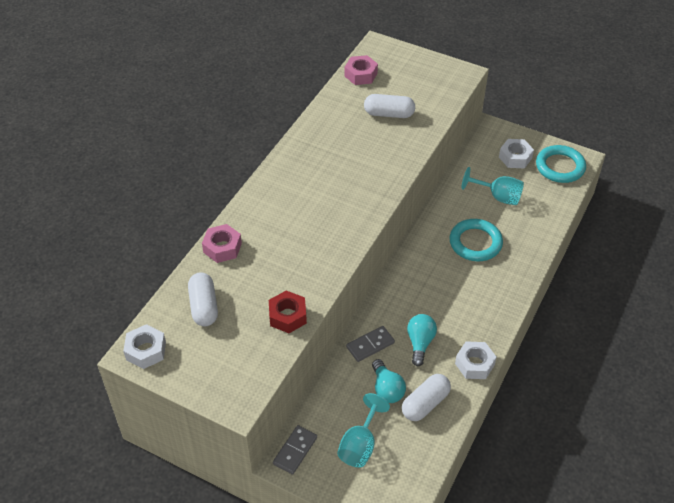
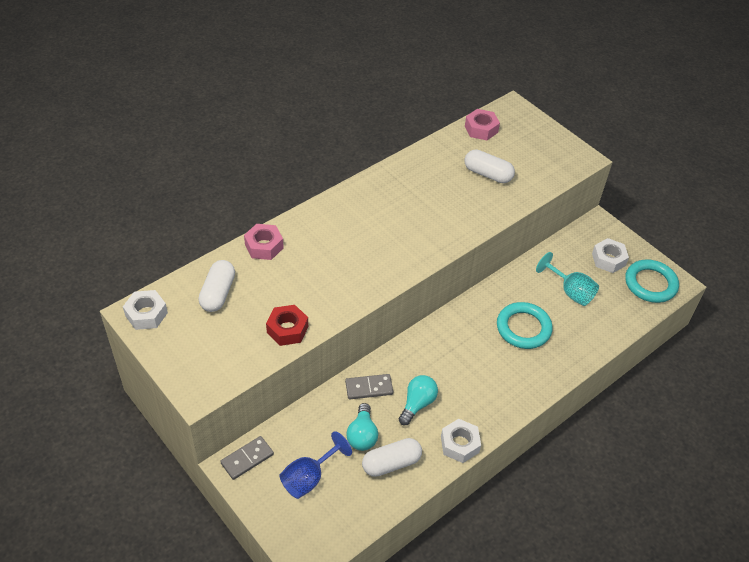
camera: 20 degrees right, 0 degrees up
(360, 445) = (309, 477): turquoise goblet -> blue goblet

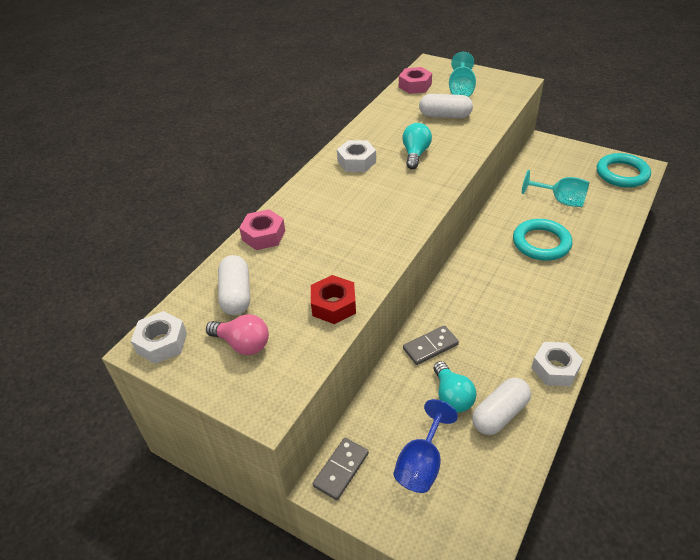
camera: 15 degrees left, 5 degrees down
(204, 337) = (243, 344): none -> pink light bulb
(417, 404) = (488, 345): turquoise light bulb -> turquoise light bulb (415, 154)
(522, 148) = (461, 89): none -> turquoise goblet
(608, 259) = (573, 166): white nut -> white nut (356, 162)

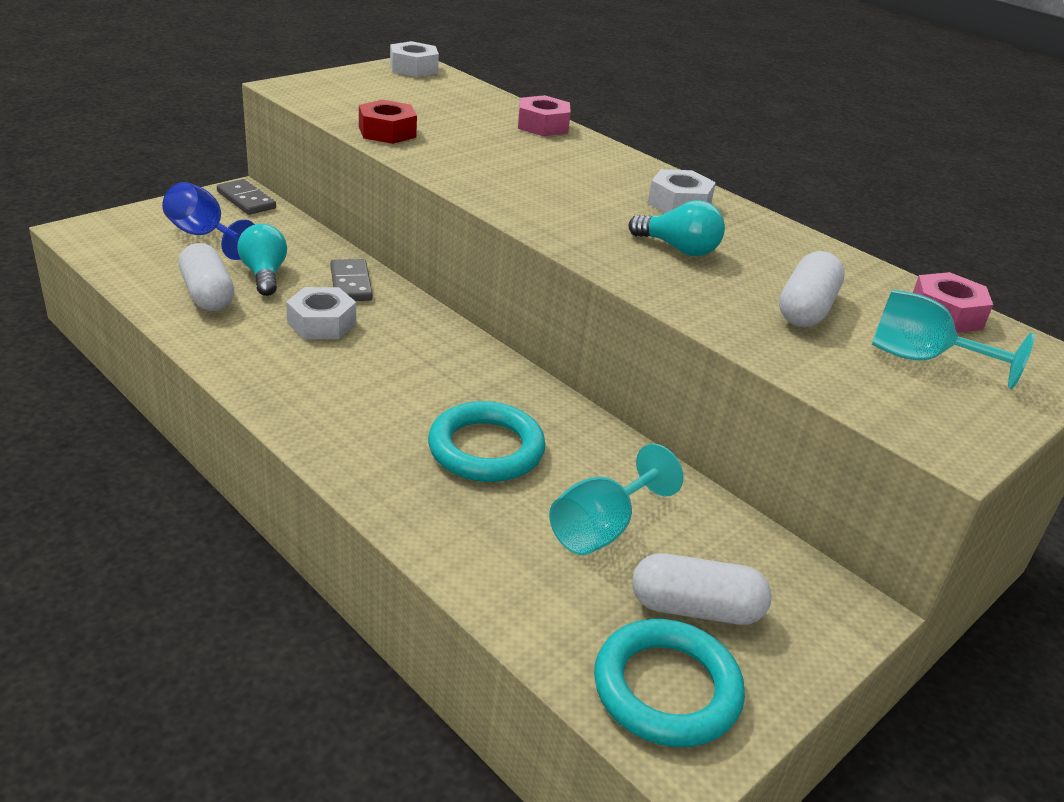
camera: 100 degrees right, 10 degrees down
(236, 295) = (450, 100): white capsule -> white capsule (695, 609)
(243, 344) = (376, 91): pink light bulb -> none
(452, 396) = (264, 275): turquoise light bulb -> turquoise light bulb turned 75 degrees clockwise
(555, 368) = (226, 355): white nut -> white nut (322, 323)

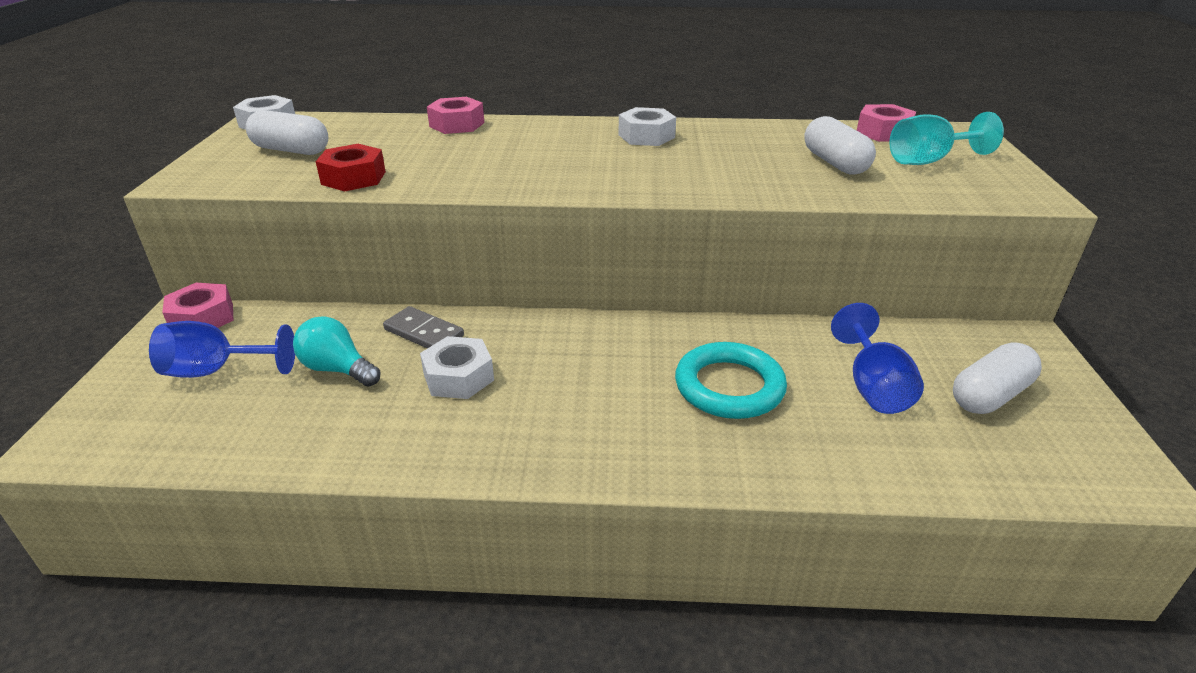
camera: 40 degrees left, 0 degrees up
(208, 294) = (315, 418): white capsule -> white capsule (291, 150)
(246, 200) = (202, 318): grey domino -> pink nut
(602, 528) = (873, 386): turquoise goblet -> blue goblet
(666, 689) = (1067, 454): turquoise ring -> none
(679, 249) = (707, 163): turquoise light bulb -> none

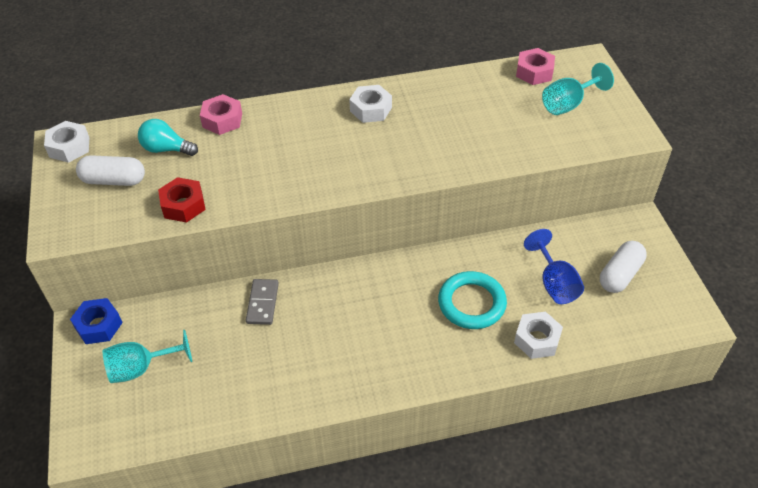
camera: 15 degrees left, 15 degrees up
(202, 318) = (98, 325): pink nut -> blue nut
(216, 371) = (141, 368): blue goblet -> turquoise goblet
(338, 369) = (222, 347): turquoise light bulb -> turquoise light bulb (166, 149)
(423, 333) = (262, 303): grey domino -> grey domino turned 75 degrees clockwise
(458, 377) = (304, 335): white nut -> white nut (537, 339)
(835, 163) = (508, 119): white capsule -> none

